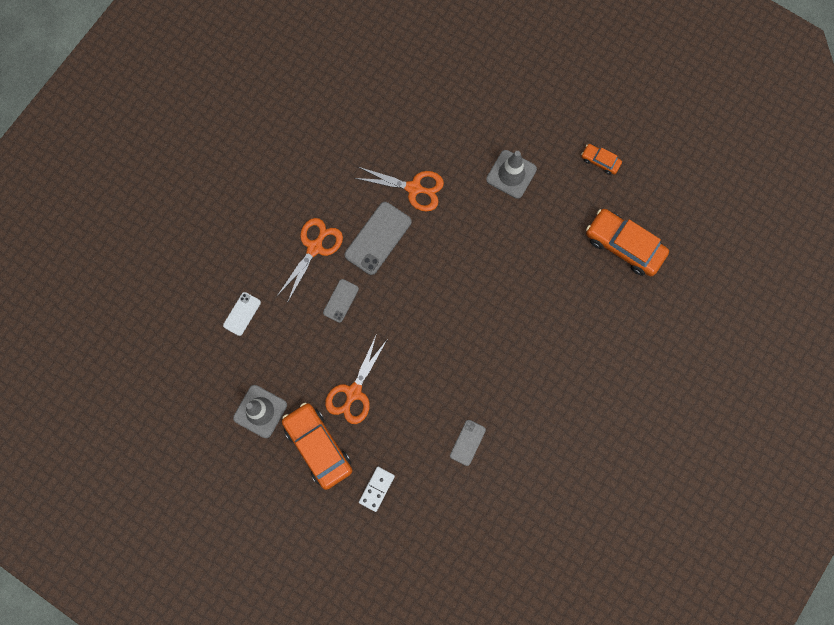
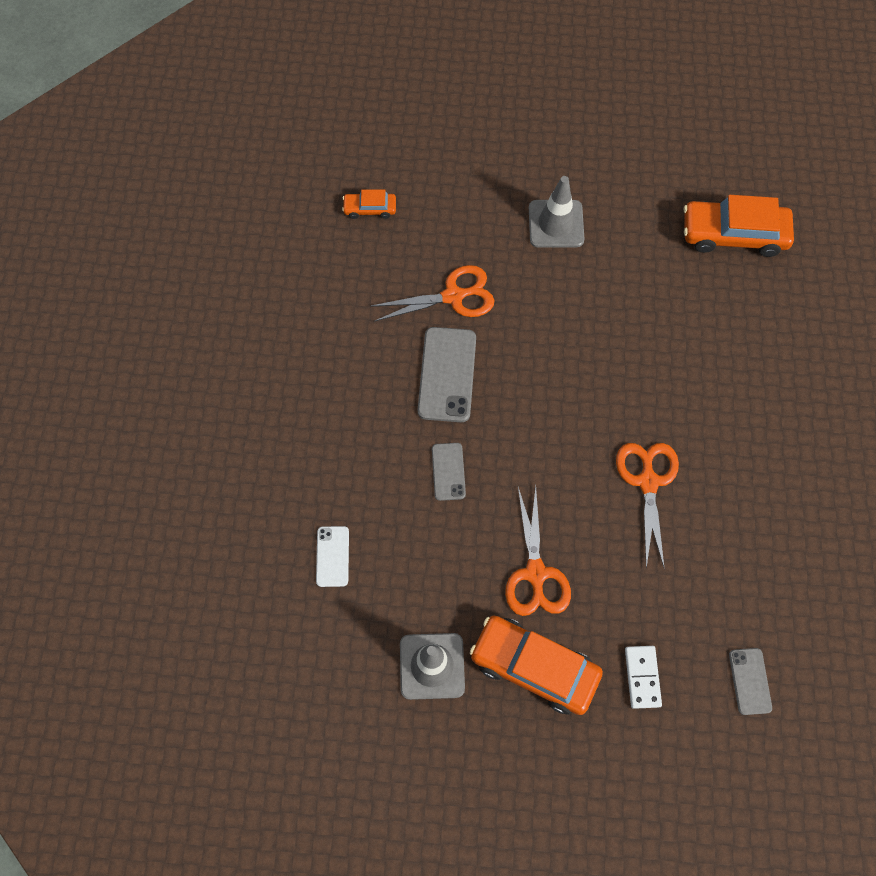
camera: 30 degrees left, 10 degrees down
(314, 248) = (376, 427): orange scissors -> orange scissors (648, 482)
(467, 442) = (713, 554): grey phone -> grey phone (749, 681)
(600, 161) = (645, 160): orange car -> orange car (370, 209)

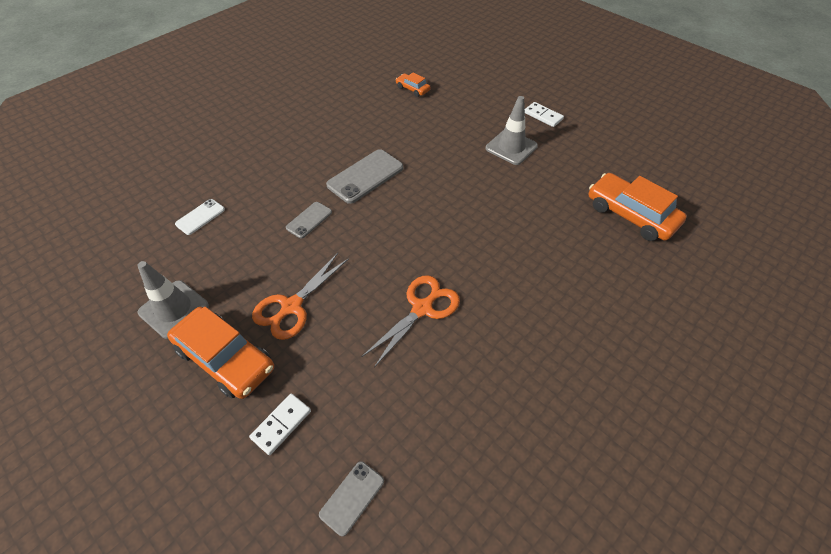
camera: 40 degrees right, 15 degrees down
(453, 296) = (412, 145): orange scissors -> none
(534, 667) = (225, 358): orange car -> orange car turned 150 degrees clockwise
(549, 153) = (543, 116): none -> white domino

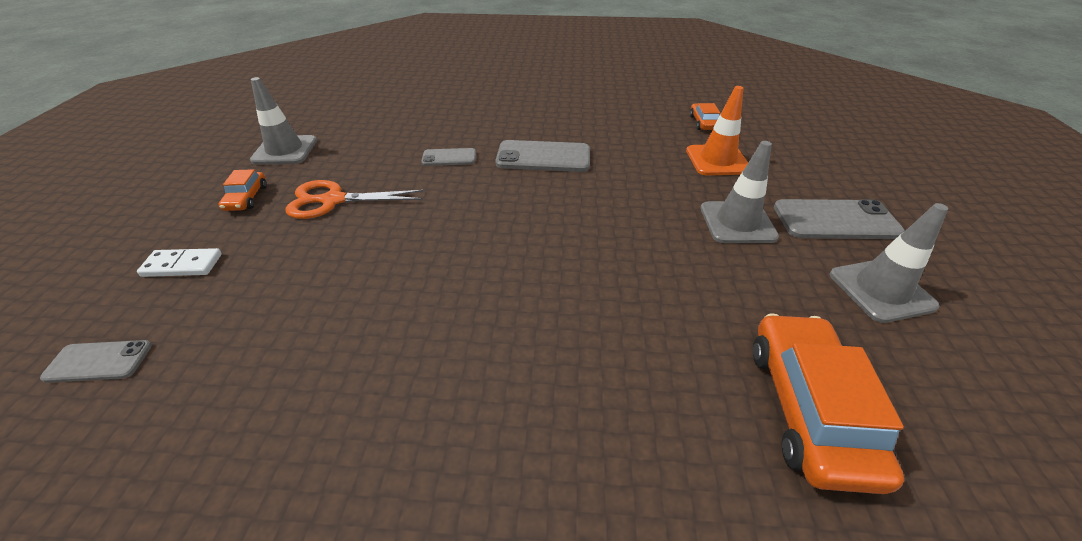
camera: 50 degrees right, 10 degrees down
(200, 217) = (394, 113): white phone -> none
(225, 358) = (246, 198): orange car -> orange car, size x0.50
(422, 308) = (401, 281): orange scissors -> none
(454, 113) = (717, 160): none -> orange traffic cone
(543, 116) = (835, 220): white domino -> grey phone
(595, 142) = (881, 290): none -> grey traffic cone

